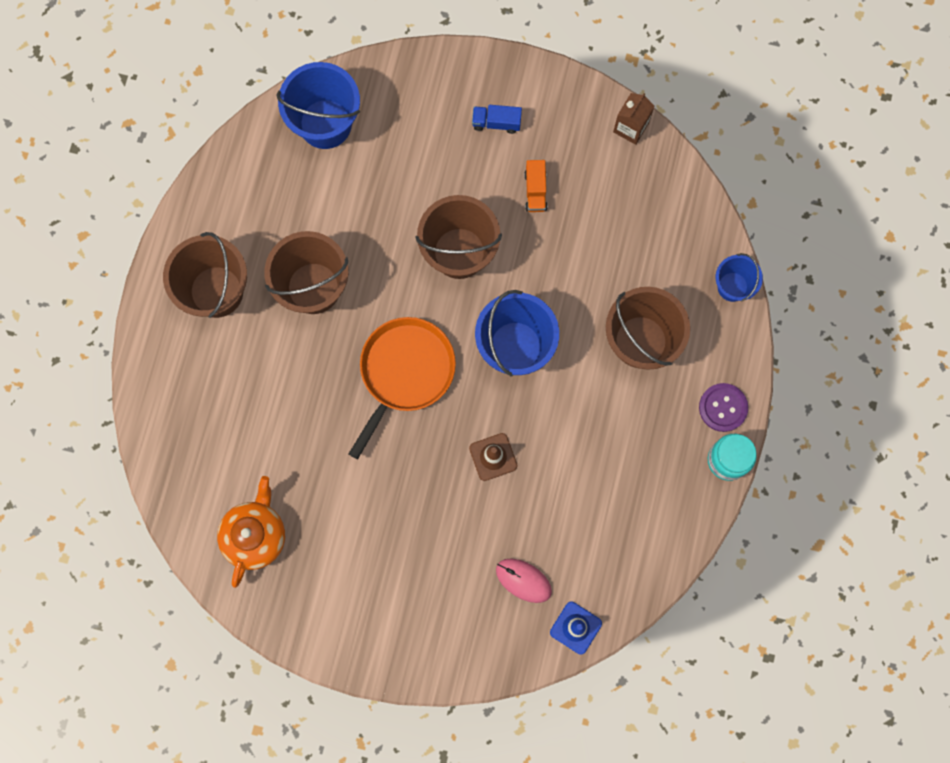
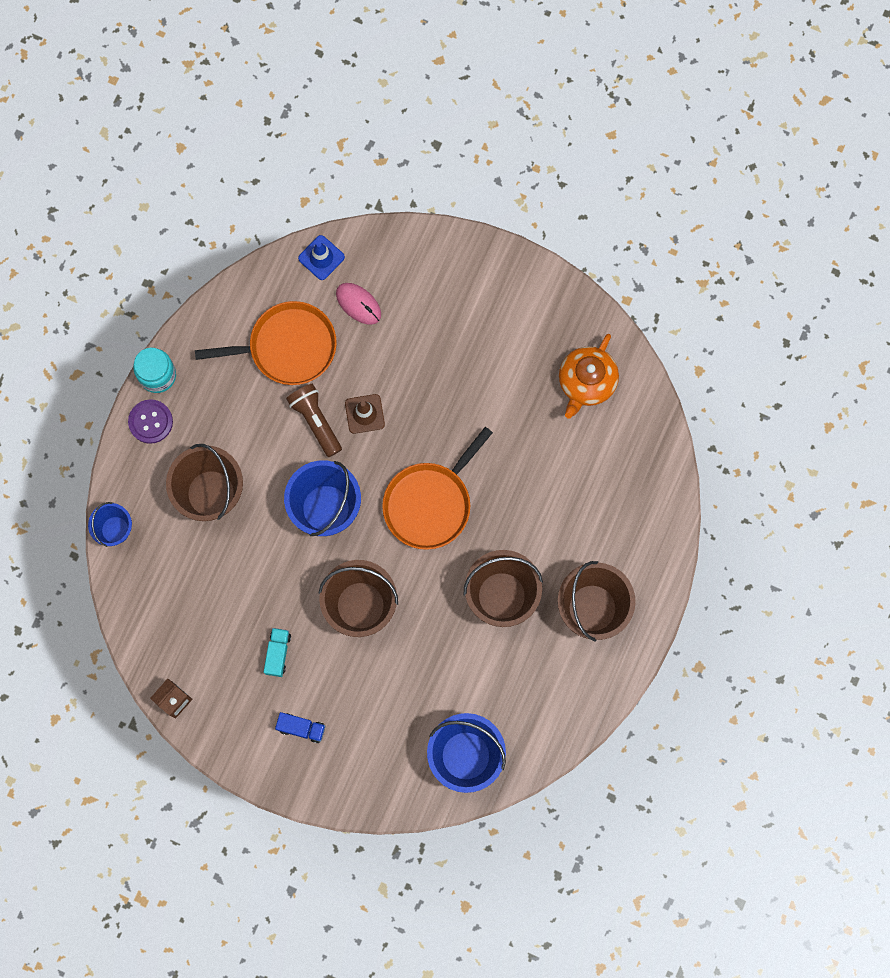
camera: 170 degrees left, 0 degrees up
(535, 191) = (277, 653): orange truck -> turquoise truck
(545, 439) = (315, 421): none -> brown flashlight
(592, 517) = (288, 346): none -> orange pan

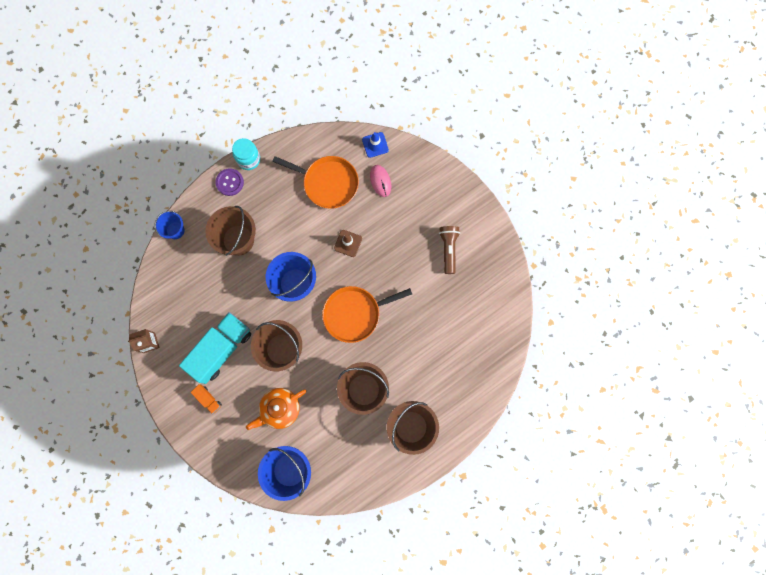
camera: 30 degrees right, 0 degrees up
(277, 653) = (221, 349): turquoise truck -> turquoise truck, size x2.32
(301, 728) = (208, 399): blue truck -> orange truck
(315, 421) = (319, 232): brown flashlight -> brown flashlight (448, 249)
(586, 382) = (482, 295): orange teapot -> orange teapot (280, 409)

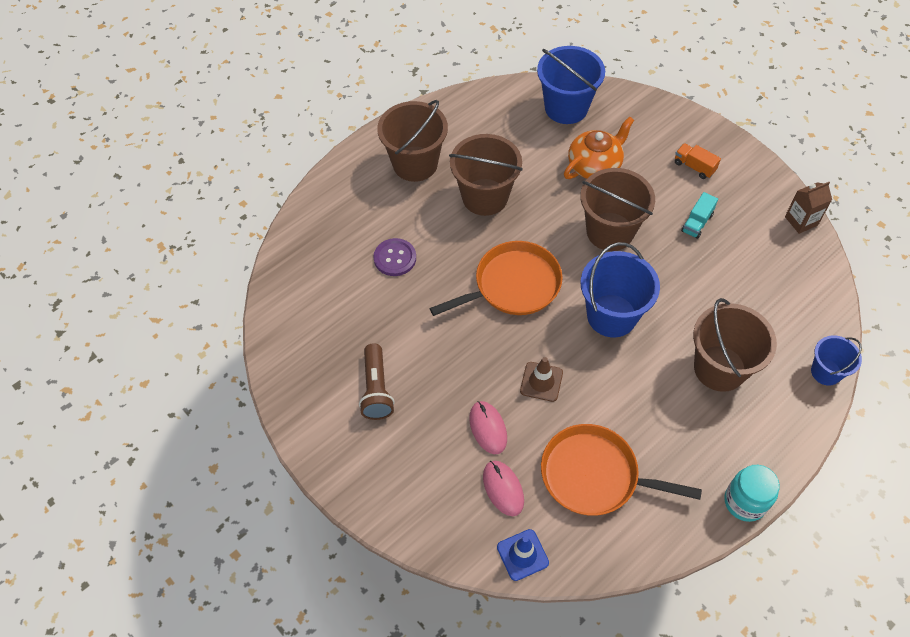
camera: 175 degrees right, 20 degrees down
(221, 349) = (697, 223): turquoise truck -> turquoise truck, size x0.43
(230, 182) = (764, 458): purple button -> purple button (395, 258)
(384, 217) = (488, 428): none -> pink mouse

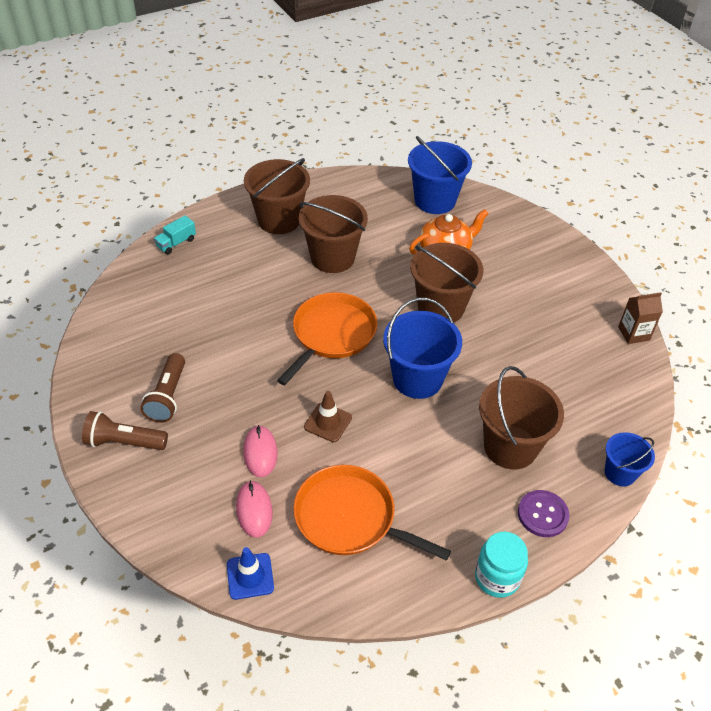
camera: 10 degrees right, 10 degrees down
(353, 448) = (124, 442): none -> brown flashlight
(395, 258) = (230, 291): purple button -> purple button (542, 514)
(513, 285) = (332, 334): orange pan -> orange pan turned 45 degrees counterclockwise
(694, 167) = (541, 269): orange truck -> none
(697, 223) = (528, 316): turquoise truck -> turquoise truck (176, 243)

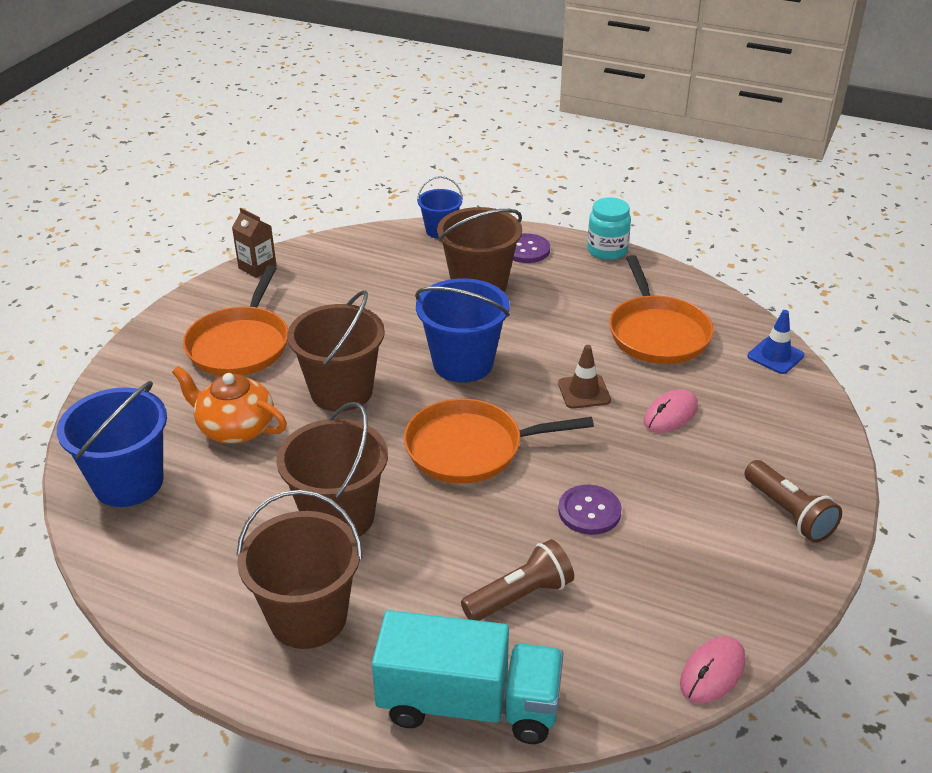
camera: 125 degrees left, 10 degrees down
(168, 396) = (701, 520): brown flashlight -> brown flashlight (520, 596)
(176, 243) = (469, 704): turquoise truck -> turquoise truck, size x2.32
(229, 353) = (589, 511): none -> purple button
(254, 510) = (725, 385): pink mouse -> pink mouse (712, 672)
(533, 286) = (240, 345): none -> orange pan

